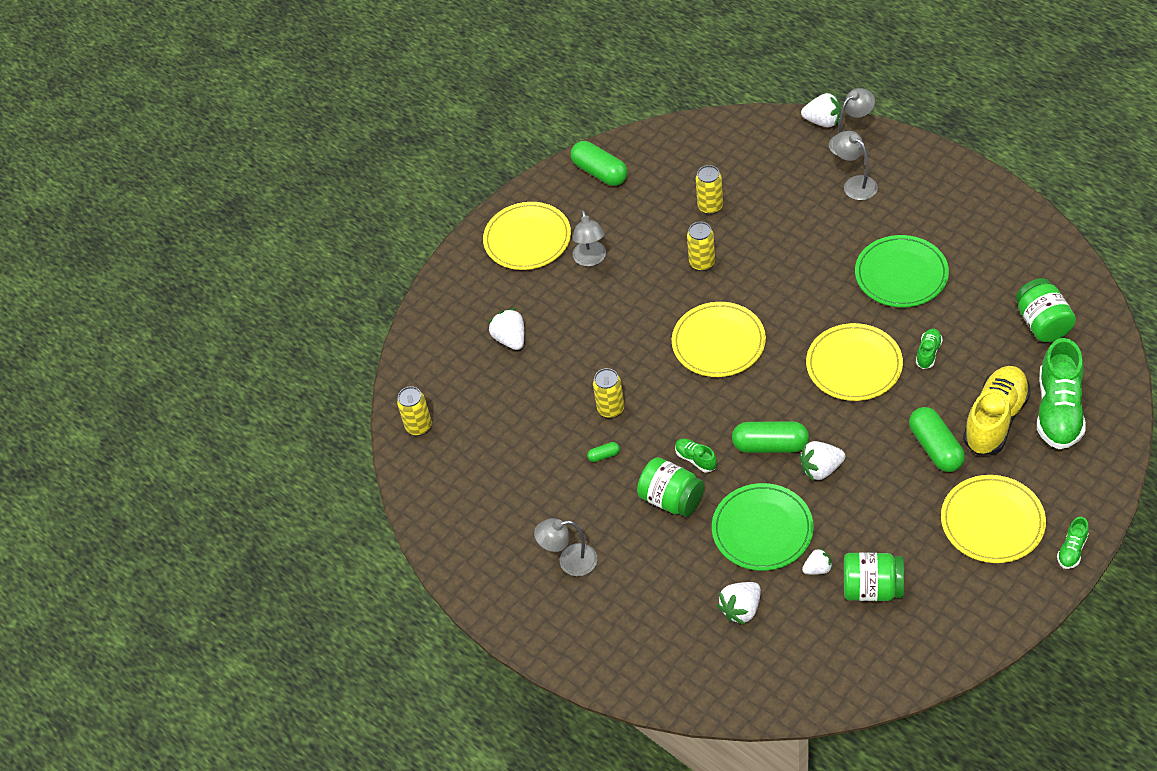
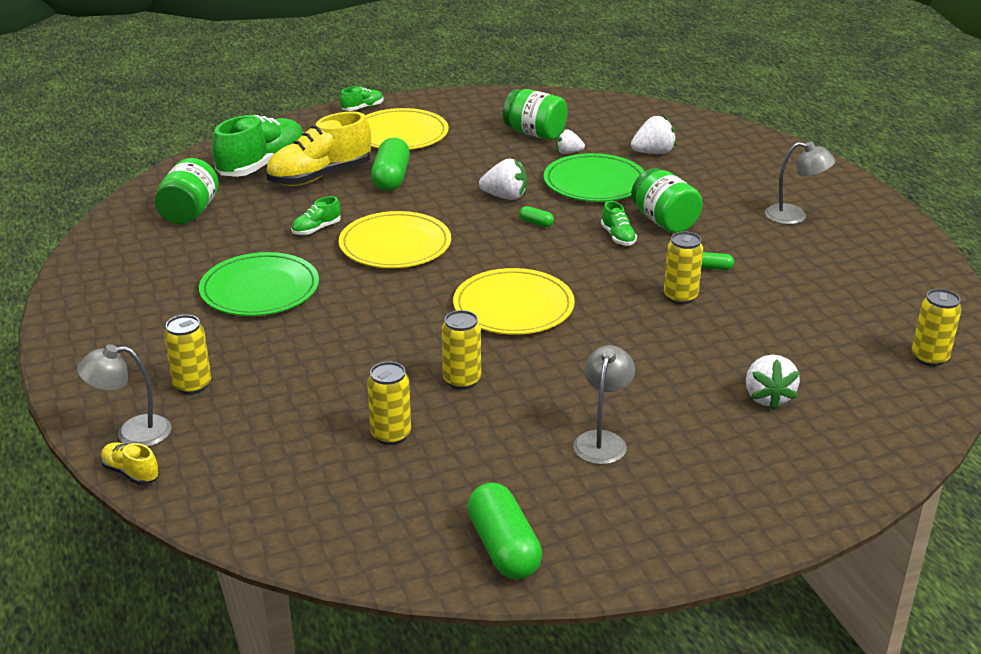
camera: 160 degrees left, 20 degrees down
(527, 239) = (678, 502): yellow plate -> none
(770, 445) = (536, 223): green capsule -> green capsule, size x0.45
(823, 121) = (131, 473): white strawberry -> yellow shoe
(855, 184) = (192, 385): grey lamp -> yellow can

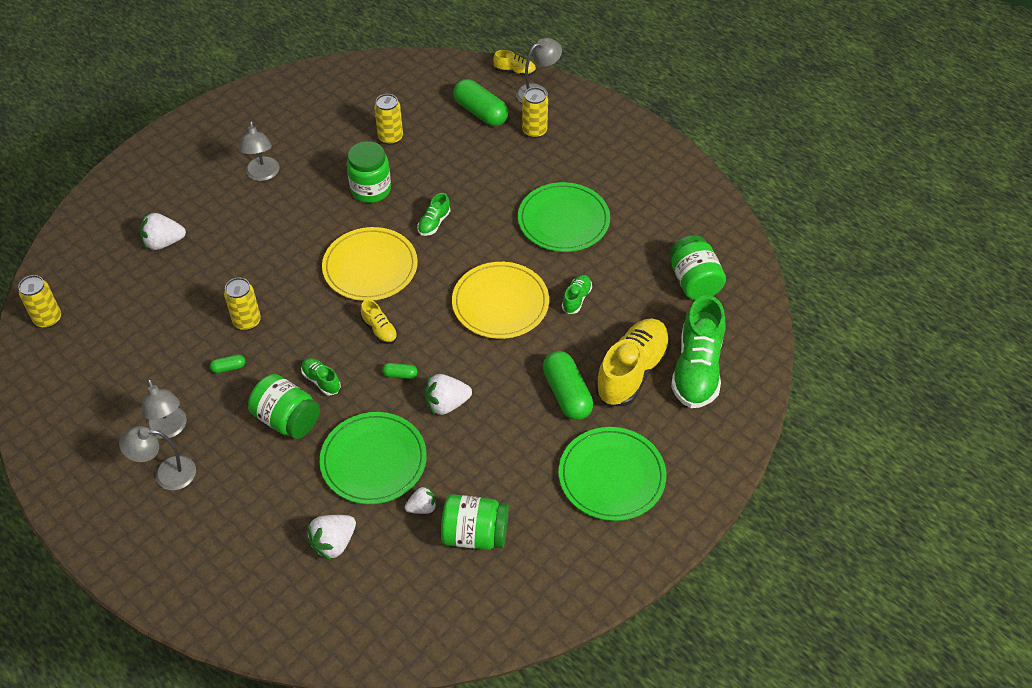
camera: 155 degrees right, 20 degrees up
(362, 108) = (688, 514): green shoe -> green shoe (434, 223)
(400, 134) = (611, 476): yellow plate -> green plate
(462, 381) = (371, 189): yellow can -> green jar
(503, 548) = (291, 95): green capsule -> green capsule (480, 112)
(536, 256) = (380, 330): none -> yellow shoe
(768, 397) = (164, 242): white strawberry -> white strawberry turned 75 degrees counterclockwise
(786, 241) = (169, 429): none -> grey lamp

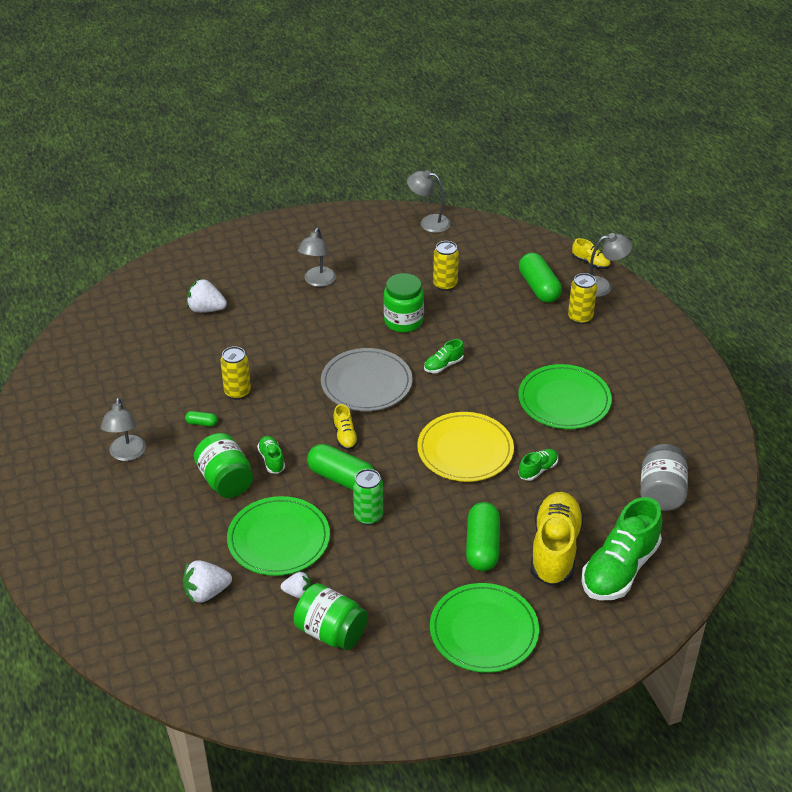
camera: 25 degrees right, 10 degrees down
(48, 319) = (82, 338): yellow can -> none
(166, 474) = (104, 487): grey lamp -> grey lamp (428, 222)
(370, 267) = (366, 383): yellow plate -> grey plate
(400, 374) = (341, 478): green capsule -> green capsule, size x2.23
(446, 404) = (368, 516): white strawberry -> green can
(632, 372) = (554, 549): yellow shoe -> yellow shoe turned 45 degrees counterclockwise
(694, 281) = (661, 492): green jar -> grey jar

